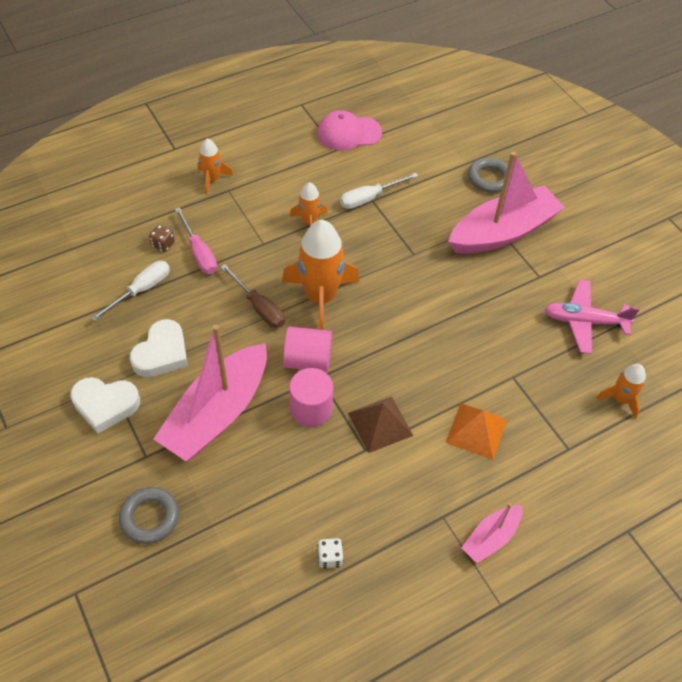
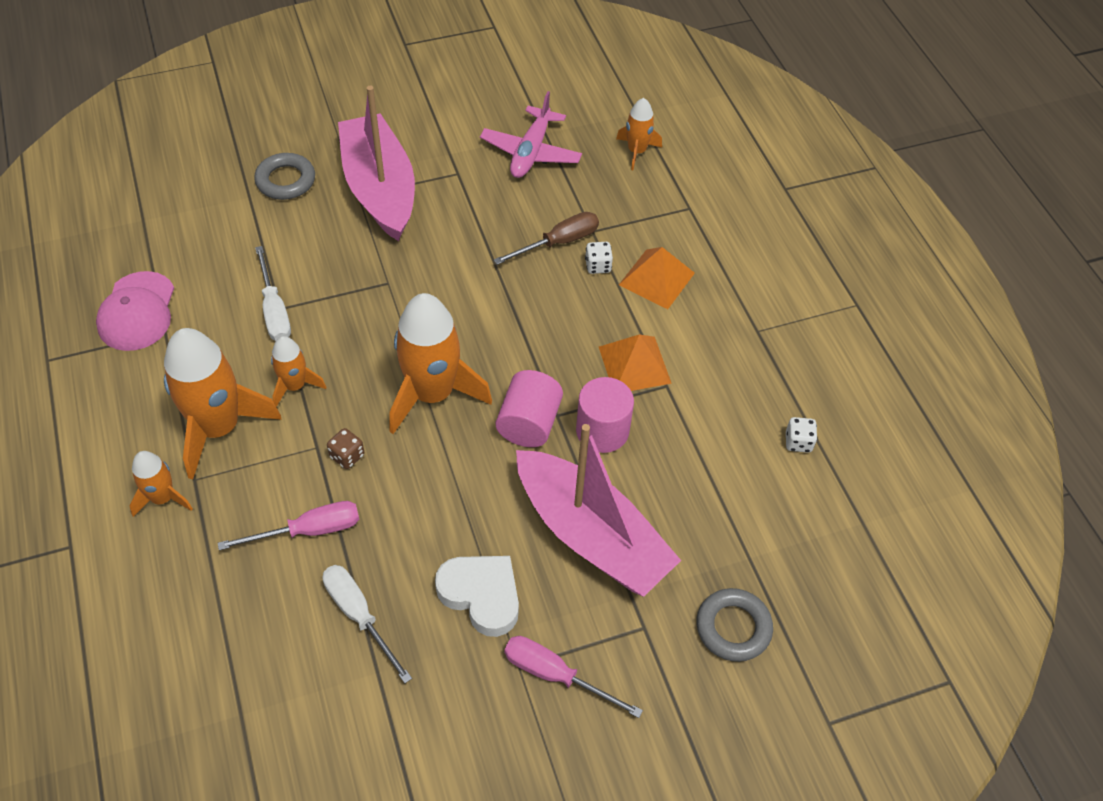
camera: 80 degrees left, 0 degrees up
(105, 405) = (555, 675): white heart -> pink screwdriver
(163, 244) = (277, 579): brown dice -> brown dice (347, 456)
(259, 307) = (430, 467): brown screwdriver -> brown screwdriver (559, 242)
(268, 192) = (218, 427): none -> orange rocket
(380, 424) = (634, 365): brown pyramid -> orange pyramid
(475, 385) = (598, 266): none -> white dice
(491, 538) = (785, 295): pink boat -> none

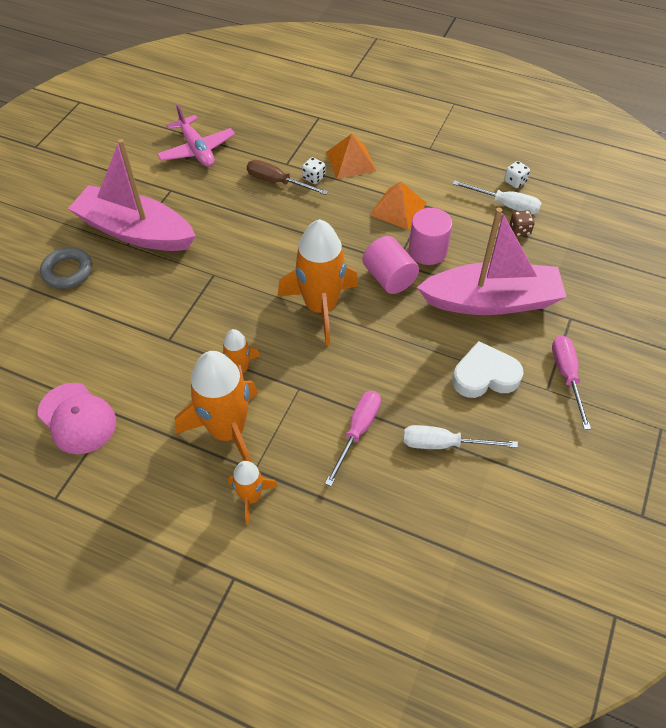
camera: 45 degrees left, 0 degrees up
(274, 310) = (167, 343): white screwdriver -> white screwdriver (505, 205)
(347, 456) = (322, 377): brown dice -> brown dice (519, 230)
(555, 675) = (567, 376): pink screwdriver -> pink screwdriver turned 105 degrees clockwise
(559, 242) = (277, 182): brown screwdriver -> brown screwdriver turned 75 degrees counterclockwise
(636, 151) = (253, 110): orange rocket -> none
(733, 628) = (602, 282): grey ring -> none

